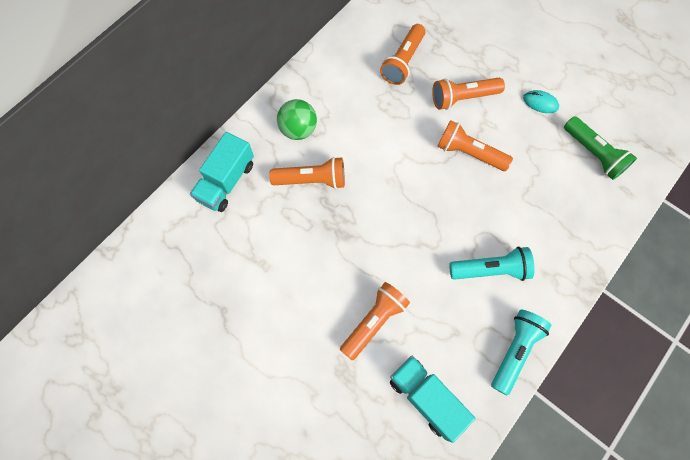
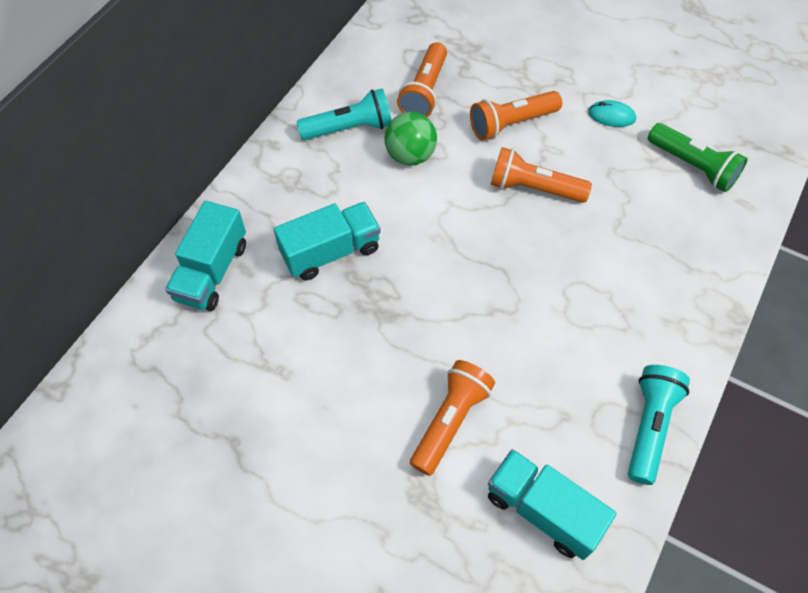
camera: 10 degrees left, 10 degrees down
(298, 130) = (300, 192): green ball -> green ball (410, 155)
(312, 180) = (331, 252): orange flashlight -> turquoise truck
(491, 269) = (594, 328): turquoise flashlight -> turquoise flashlight (349, 128)

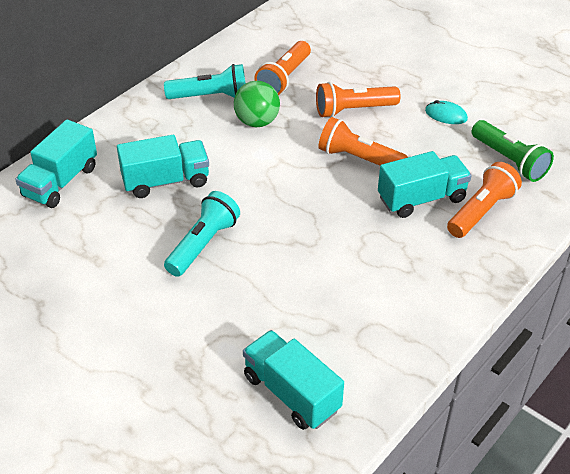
camera: 10 degrees right, 15 degrees down
(450, 421) = (230, 315): orange flashlight -> orange flashlight (481, 211)
(614, 231) = (421, 199): none -> turquoise truck
(649, 426) = (408, 346): turquoise flashlight -> turquoise flashlight (203, 244)

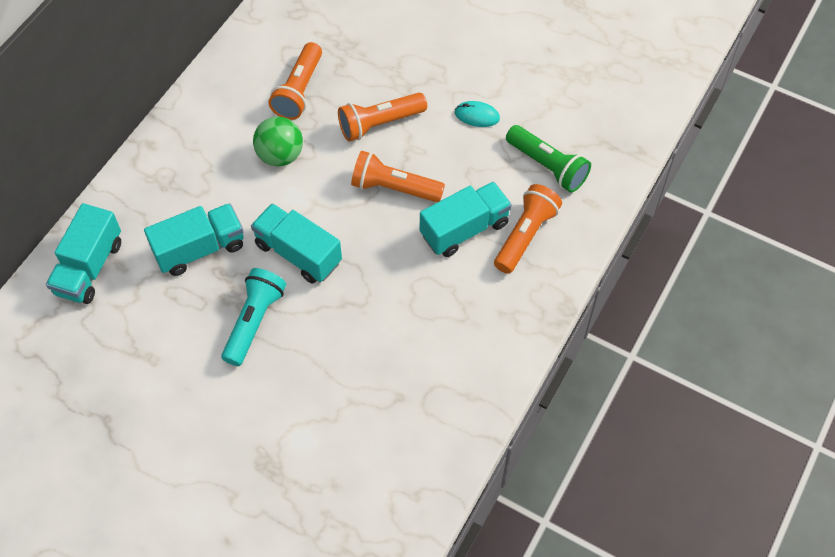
camera: 10 degrees left, 15 degrees up
(210, 96) = (224, 128): turquoise flashlight -> none
(291, 393) = (371, 476): turquoise truck -> turquoise truck (298, 253)

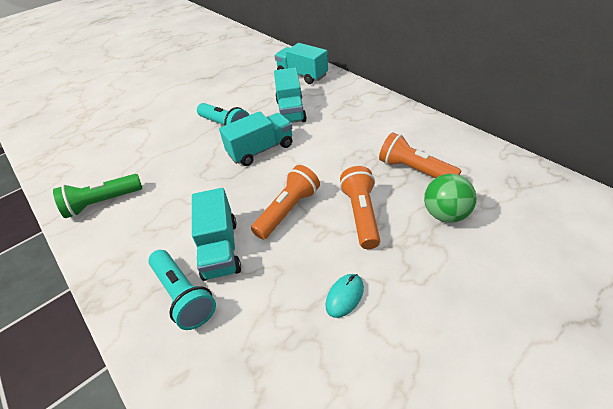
camera: 115 degrees right, 15 degrees down
(280, 155) = (350, 152): green ball -> green ball (445, 214)
(525, 235) = (184, 295): orange flashlight -> turquoise flashlight
(547, 166) = (248, 347): green flashlight -> green flashlight (102, 203)

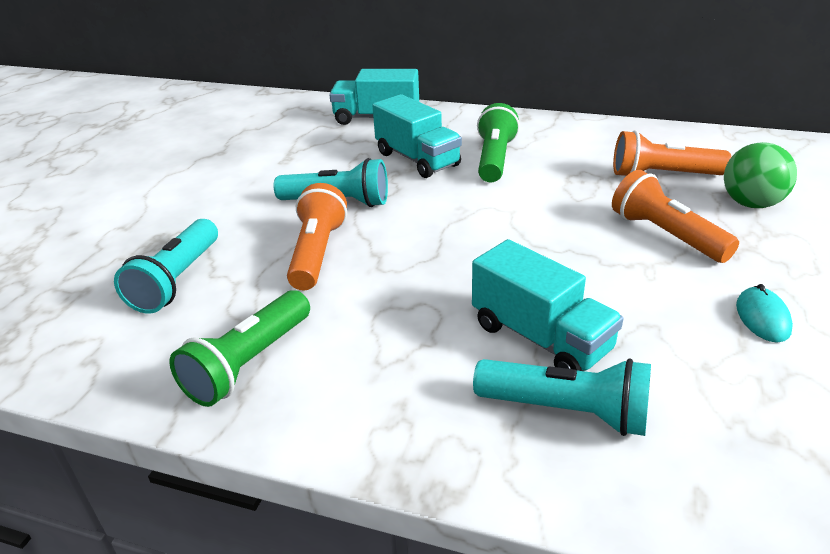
camera: 35 degrees left, 10 degrees down
(122, 147) = (177, 280): none -> turquoise flashlight
(261, 150) = (436, 212): turquoise truck -> none
(288, 210) = (571, 262): orange flashlight -> orange flashlight (317, 253)
(330, 124) = (494, 159): none -> green flashlight

